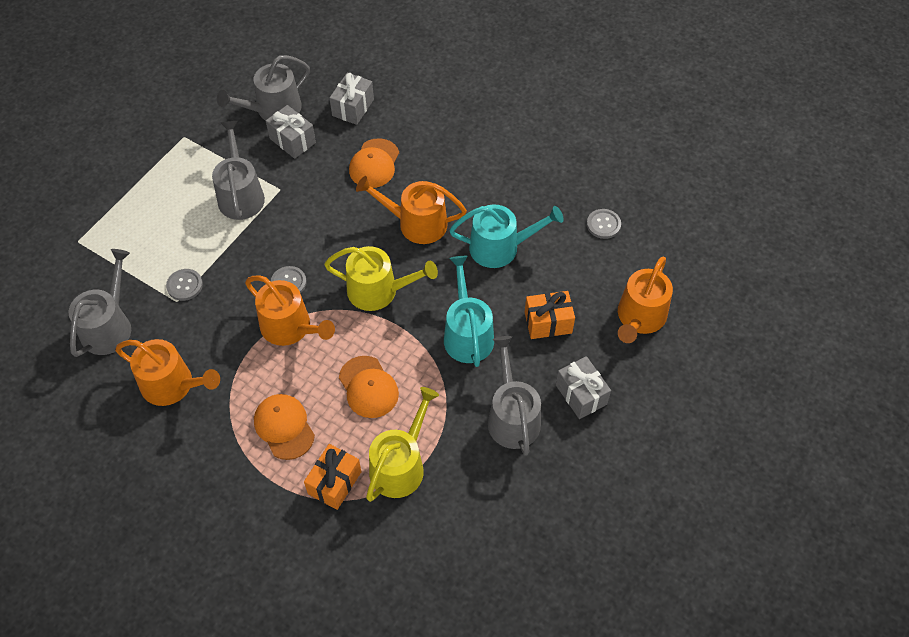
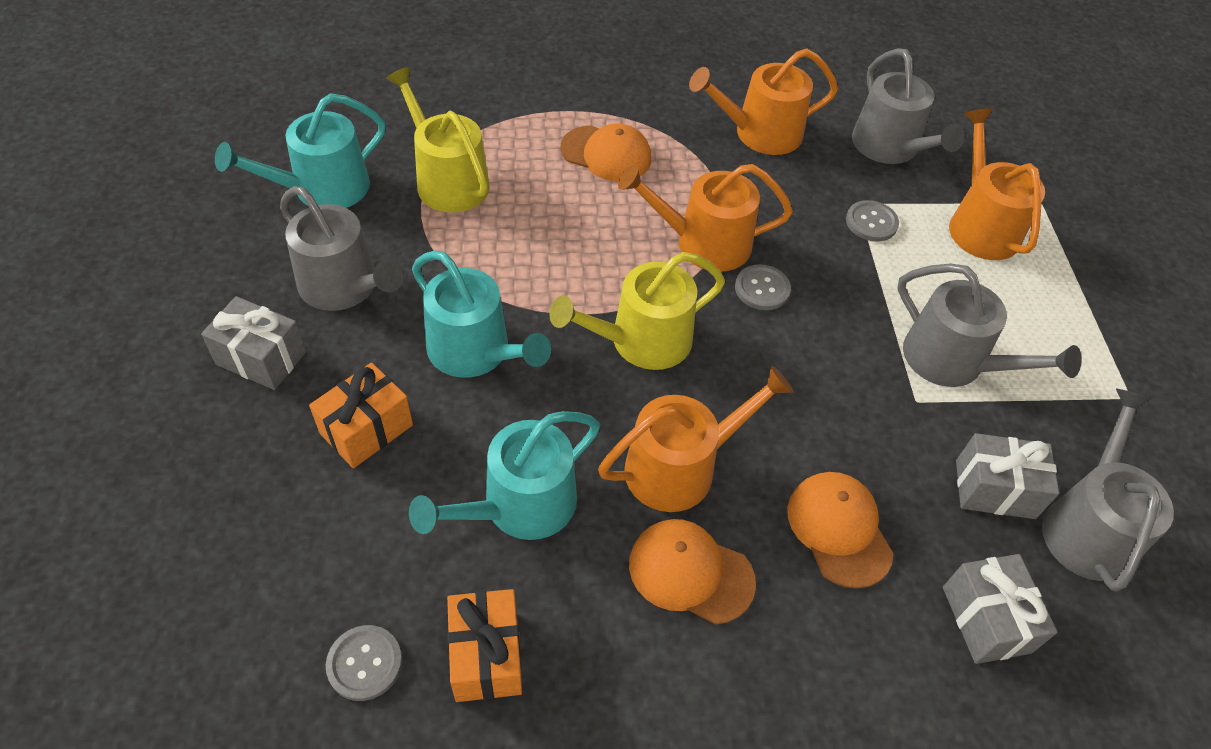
camera: 140 degrees right, 5 degrees down
(334, 483) = (506, 136): orange gift -> orange gift (486, 656)
(368, 387) = (550, 231): orange cap -> orange cap (690, 572)
(400, 465) = (447, 180): yellow watering can -> yellow watering can turned 150 degrees clockwise
(483, 505) = (322, 189): none -> turquoise watering can
(639, 318) = (216, 519): orange watering can -> orange watering can (980, 225)

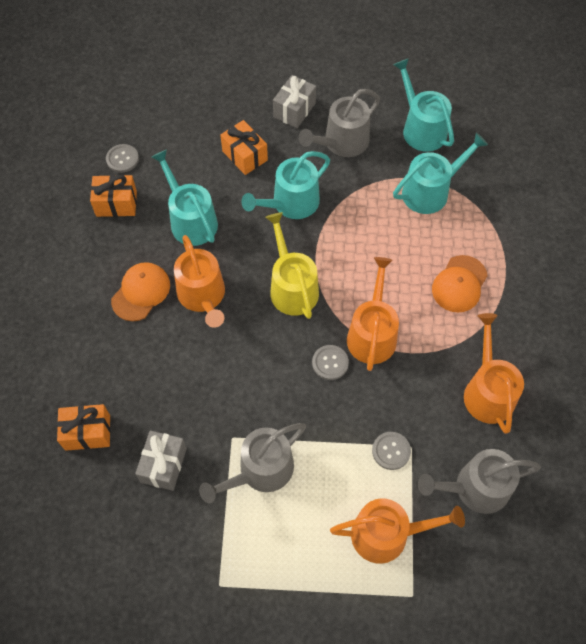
camera: 100 degrees right, 10 degrees up
(447, 180) = (430, 191): yellow watering can -> turquoise watering can
(839, 530) = (152, 369): orange cap -> none
(986, 619) = (87, 432): grey gift -> orange gift
(1087, 526) = (131, 513): grey watering can -> none

